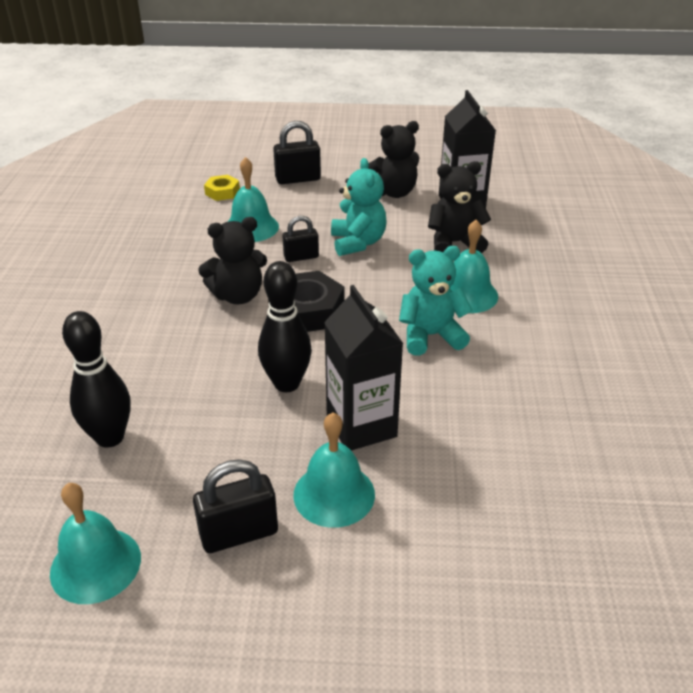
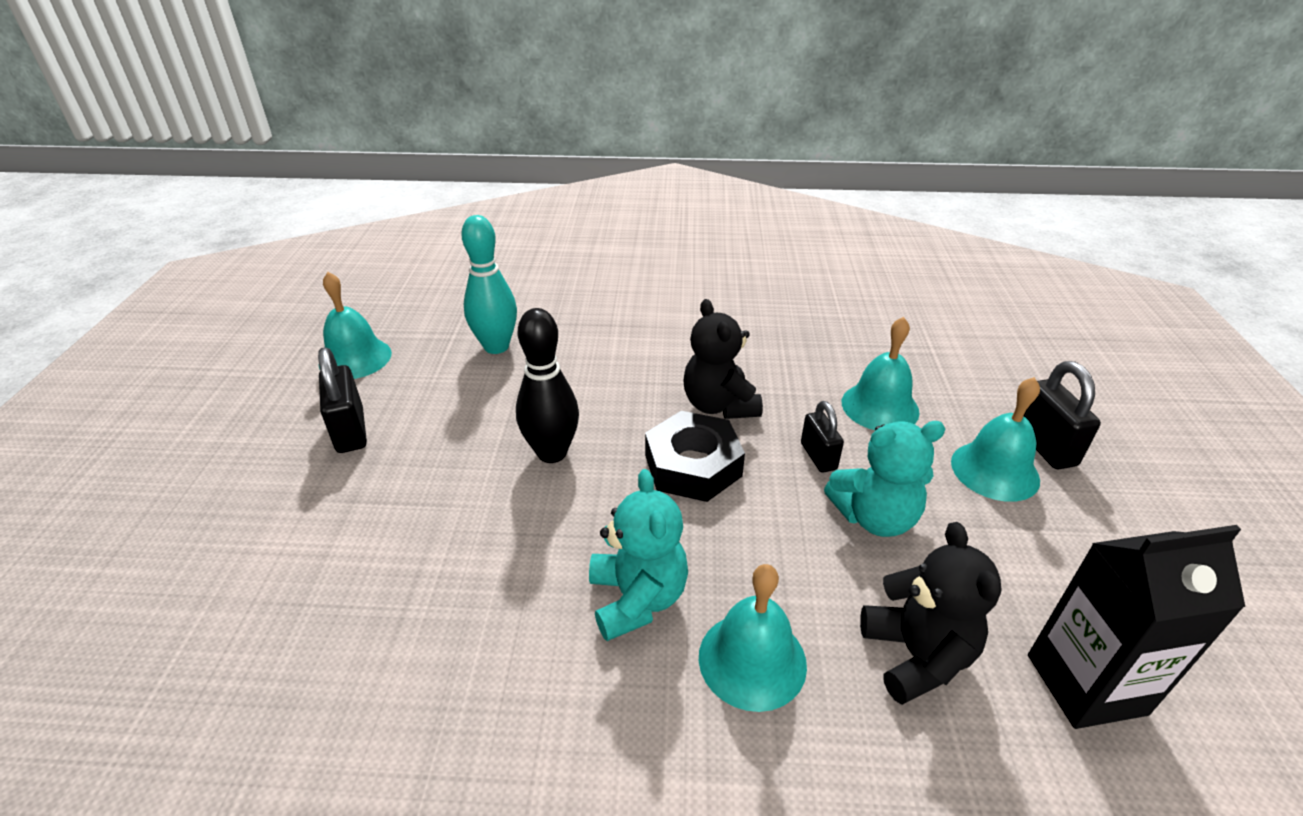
camera: 90 degrees right, 0 degrees up
(110, 437) = (496, 346): black bowling pin -> turquoise bowling pin
(222, 192) = (962, 375): yellow nut -> none
(334, 494) = (371, 494): turquoise bell -> turquoise bell (994, 470)
(361, 426) = (466, 517): black carton -> none
(393, 192) = (1066, 569): black teddy bear -> none

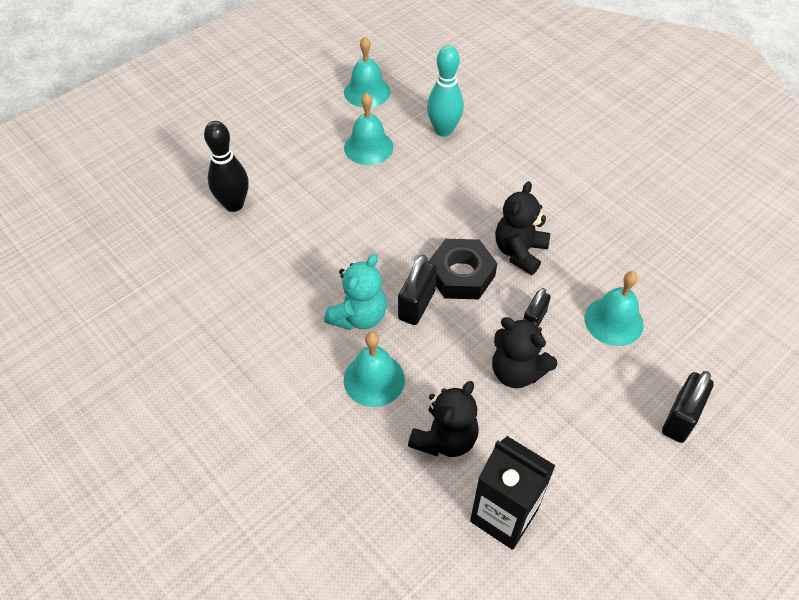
camera: 45 degrees right, 15 degrees up
(350, 431) = (325, 138): black padlock -> black padlock (416, 305)
(552, 453) = (402, 217): black bowling pin -> black bowling pin (234, 204)
(874, 517) = (517, 371): turquoise teddy bear -> black teddy bear
(994, 470) = (624, 405): turquoise bell -> turquoise bell (368, 147)

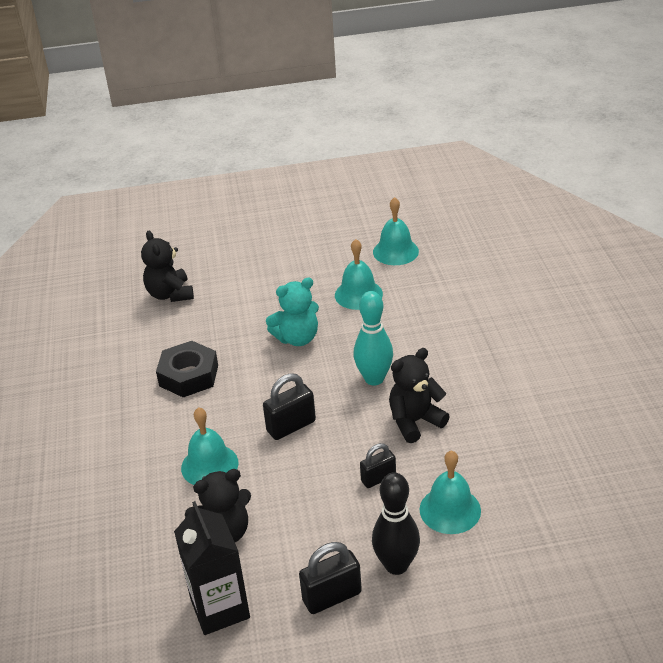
camera: 35 degrees right, 15 degrees down
(234, 204) = (216, 300): black bowling pin -> black bowling pin (396, 565)
(359, 316) = (238, 416): turquoise teddy bear -> turquoise teddy bear (297, 338)
(443, 130) = (435, 303): turquoise bowling pin -> turquoise bowling pin (374, 379)
(461, 275) = (348, 419): black nut -> black nut (189, 375)
(517, 371) = (327, 510): black teddy bear -> black teddy bear (170, 294)
(680, 418) = (439, 612): black padlock -> black padlock (332, 596)

